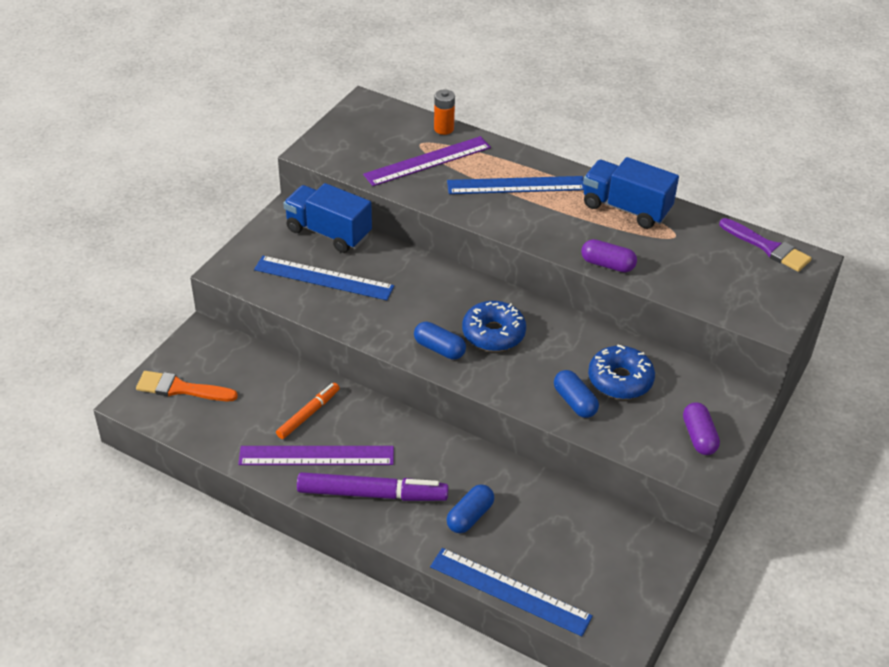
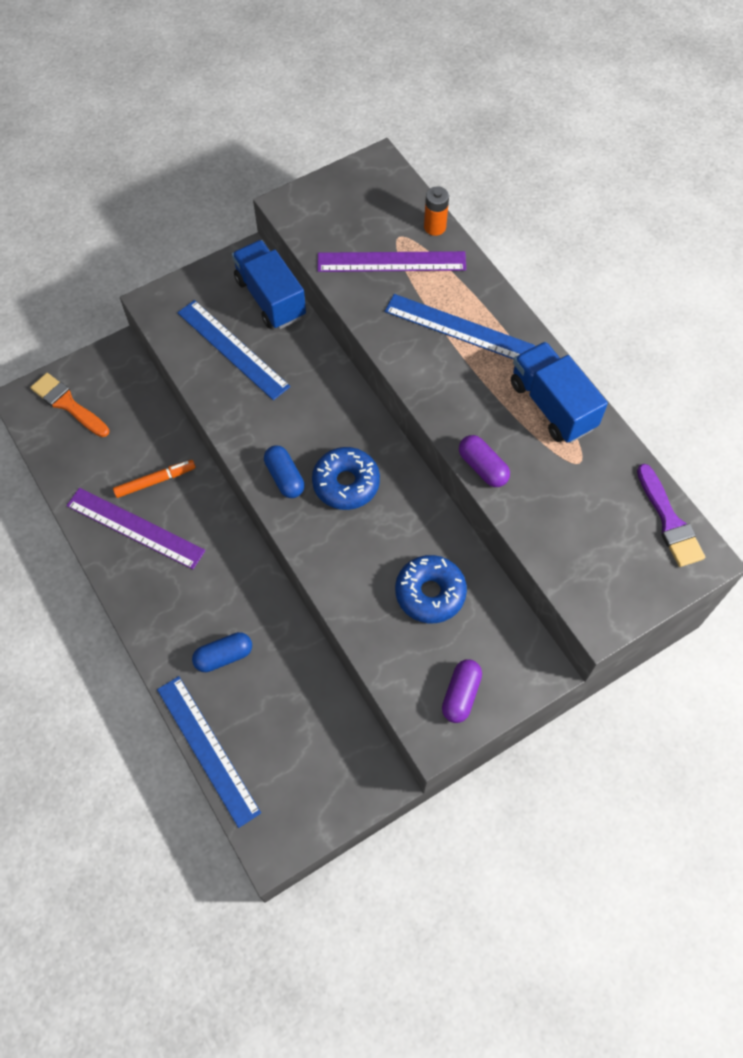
camera: 30 degrees right, 20 degrees up
(372, 494) = (156, 590): purple marker -> none
(574, 402) = (369, 597): blue capsule -> none

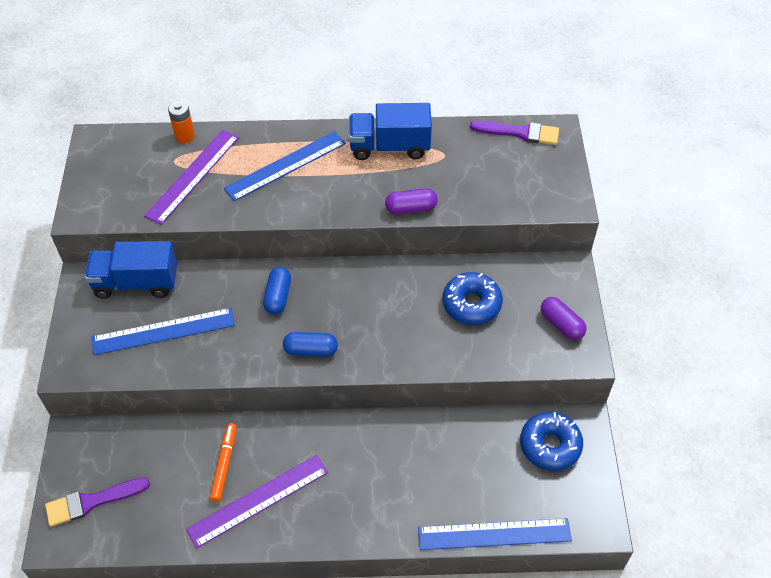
camera: 60 degrees left, 10 degrees down
(68, 404) = (91, 502): orange brush -> purple brush
(224, 656) = (420, 485): blue capsule -> blue capsule (278, 296)
(346, 483) = (345, 312): blue donut -> blue donut (550, 445)

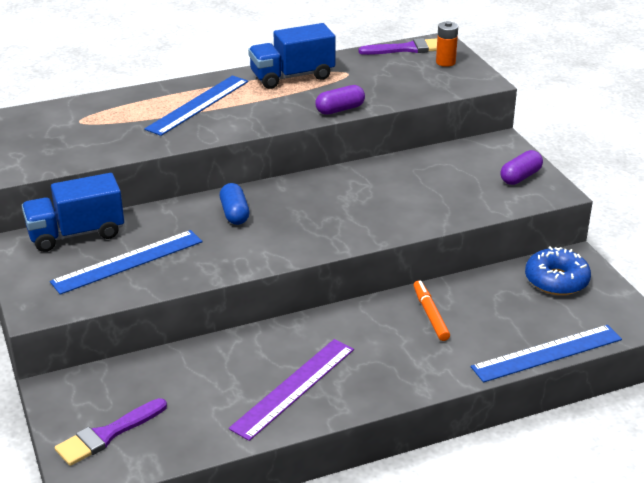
camera: 20 degrees left, 20 degrees down
(185, 136) = (80, 104): orange battery -> orange battery (445, 62)
(193, 176) = (106, 127): purple ruler -> none
(224, 464) = (240, 370): orange marker -> orange marker (430, 315)
(311, 350) = (293, 242): blue capsule -> none
(471, 304) = (428, 181): blue donut -> none
(561, 324) = (520, 177): purple capsule -> purple capsule turned 75 degrees counterclockwise

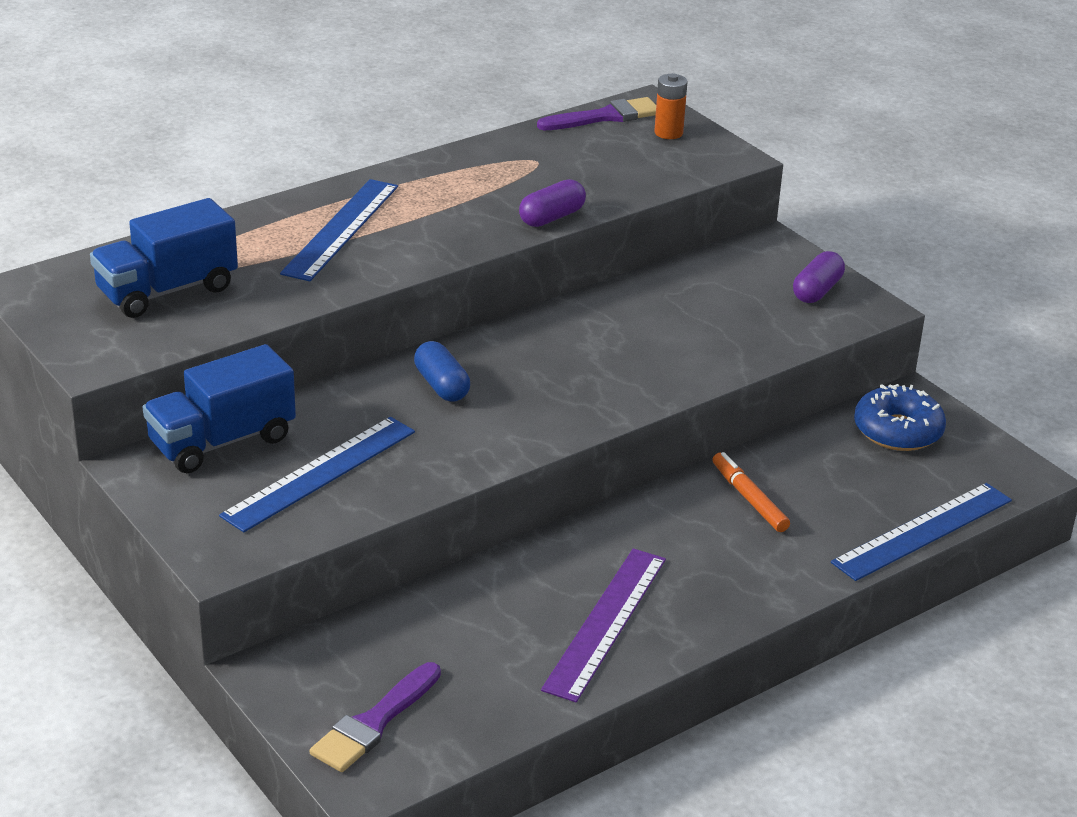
camera: 15 degrees left, 0 degrees up
(292, 76) = (458, 173): blue truck -> blue truck (167, 291)

